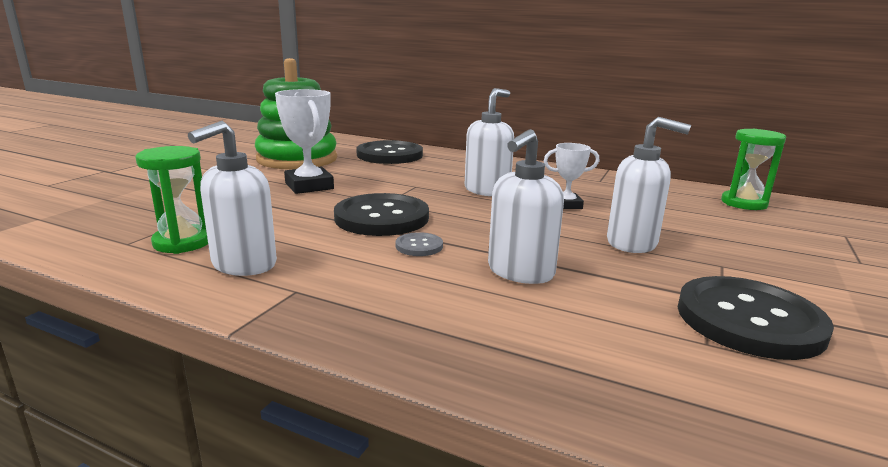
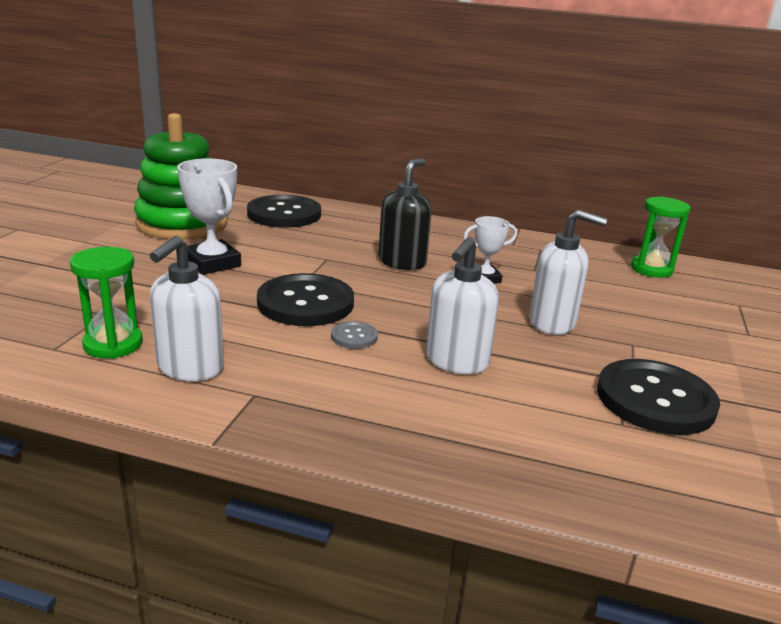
camera: 10 degrees left, 5 degrees up
(487, 190) = (402, 262): white soap dispenser -> black soap dispenser

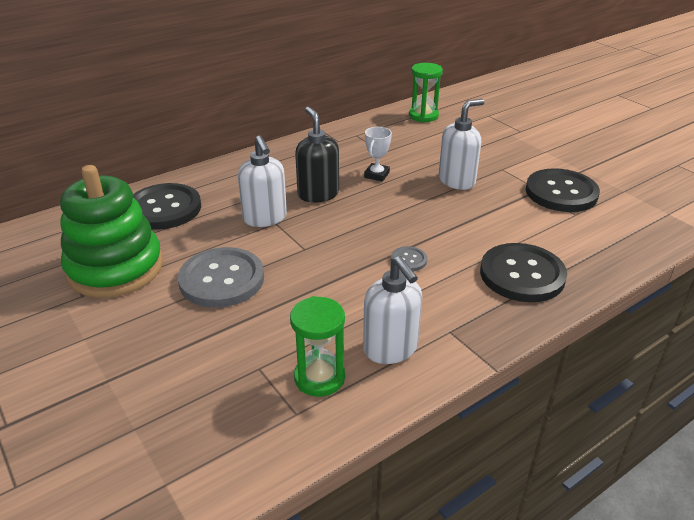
camera: 50 degrees left, 10 degrees up
(212, 263) = (222, 279): white trophy -> grey button
(305, 303) = (340, 261): black button -> black button (522, 275)
(456, 362) = (473, 235): white soap dispenser -> white soap dispenser (265, 218)

